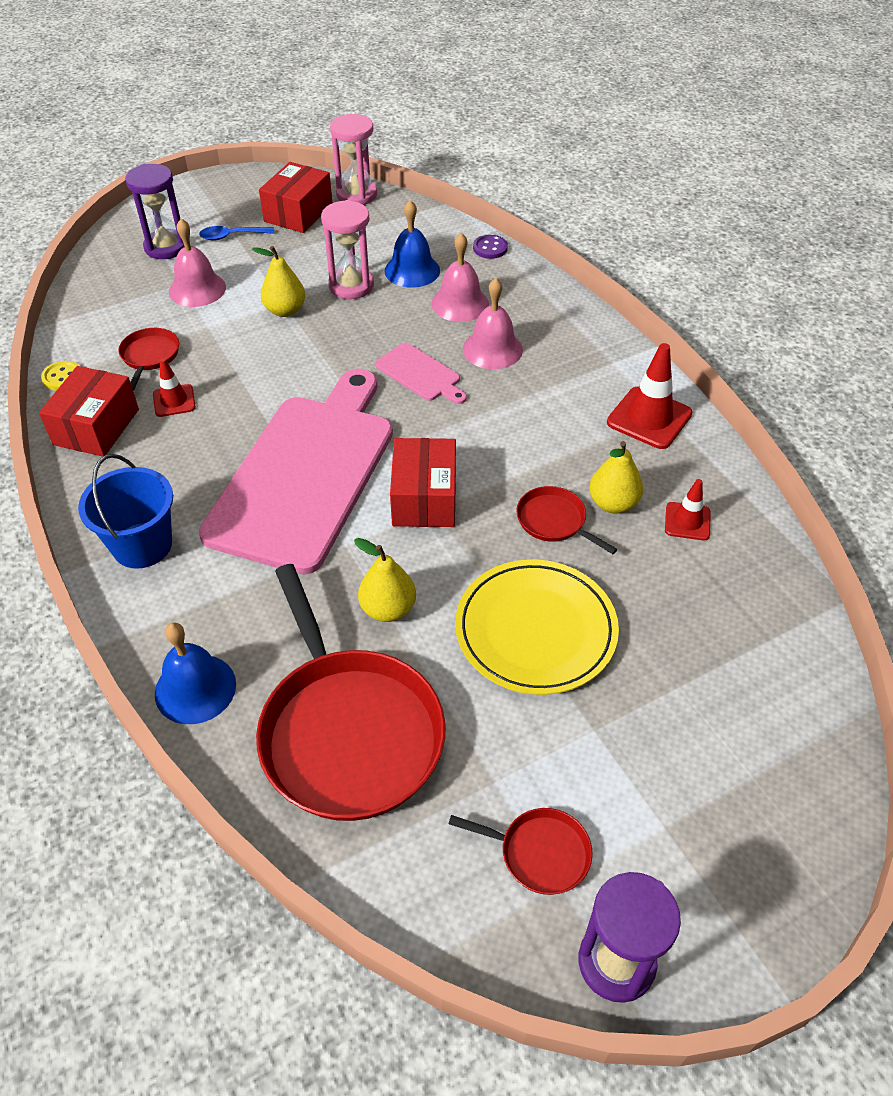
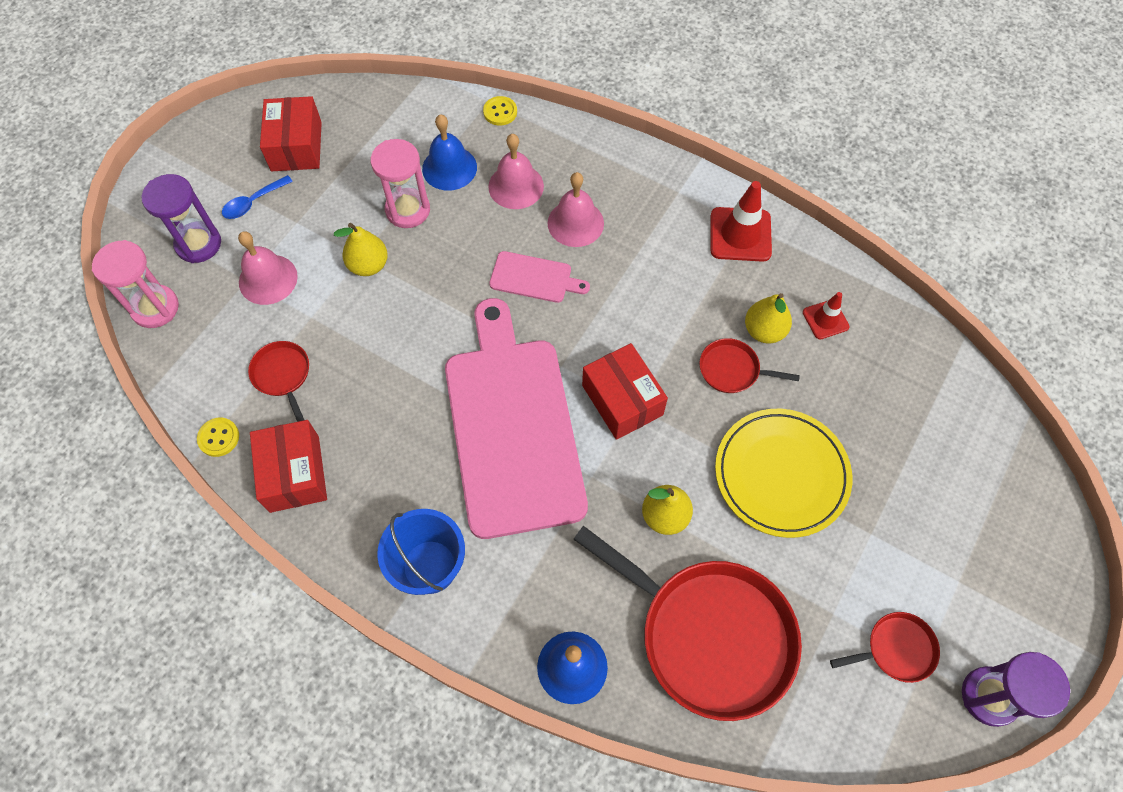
camera: 30 degrees left, 15 degrees up
(174, 401) = (343, 411): red traffic cone -> none
(356, 195) = (336, 100): pink hourglass -> pink hourglass (155, 308)
(490, 248) = (500, 112): purple button -> yellow button

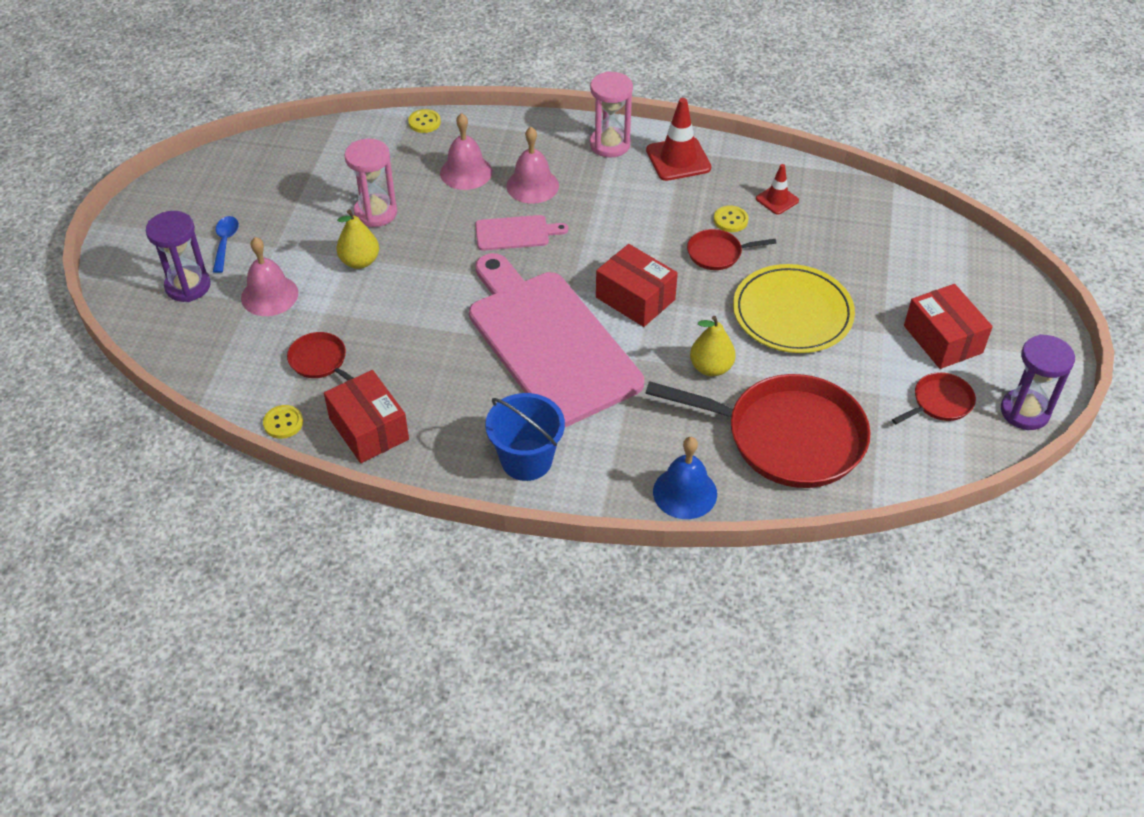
camera: 20 degrees left, 15 degrees down
(155, 308) = (170, 344): pink hourglass -> pink hourglass (609, 144)
(253, 202) = (225, 242): blue spoon -> blue spoon turned 150 degrees clockwise
(296, 146) = (245, 191): red box -> red box (943, 339)
(449, 168) = (398, 173): blue bell -> none
(764, 331) = (730, 220): yellow pear -> yellow button

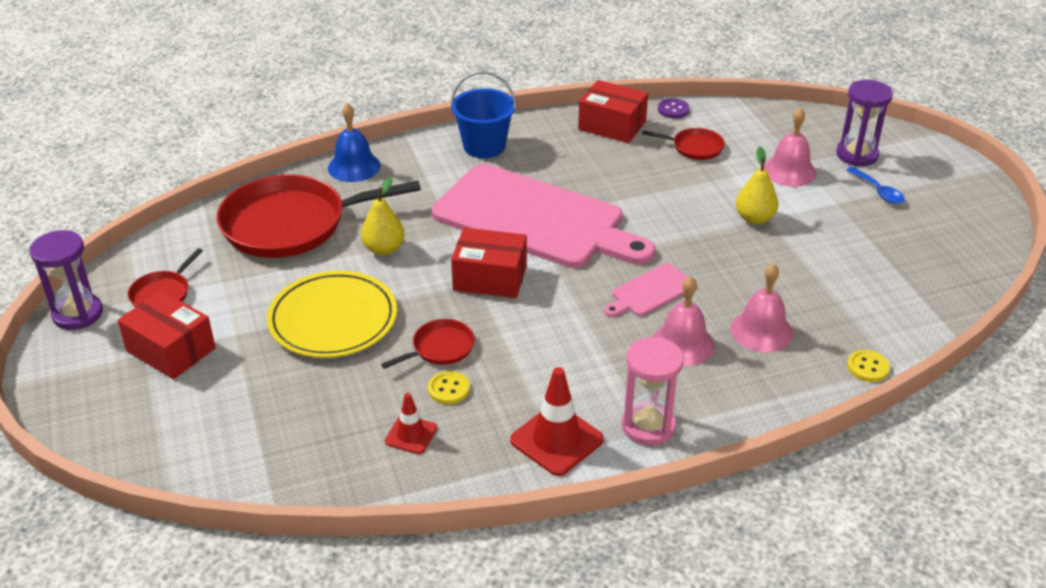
camera: 150 degrees right, 10 degrees down
(283, 423) = (673, 110): yellow button -> purple button
(375, 213) = (794, 260): pink hourglass -> none

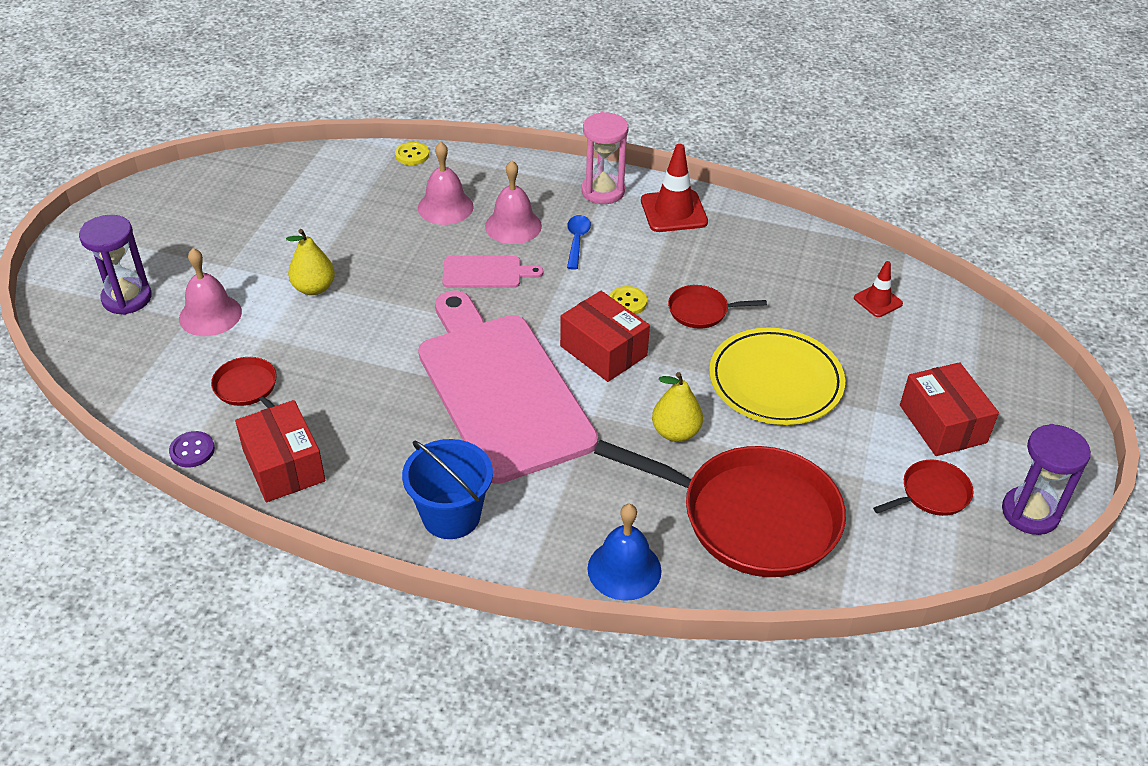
camera: 145 degrees left, 5 degrees up
(411, 435) = (775, 261): red traffic cone -> red traffic cone (878, 301)
(449, 389) = (721, 278): yellow button -> yellow button (627, 302)
(878, 191) = (177, 257): blue spoon -> blue spoon (577, 240)

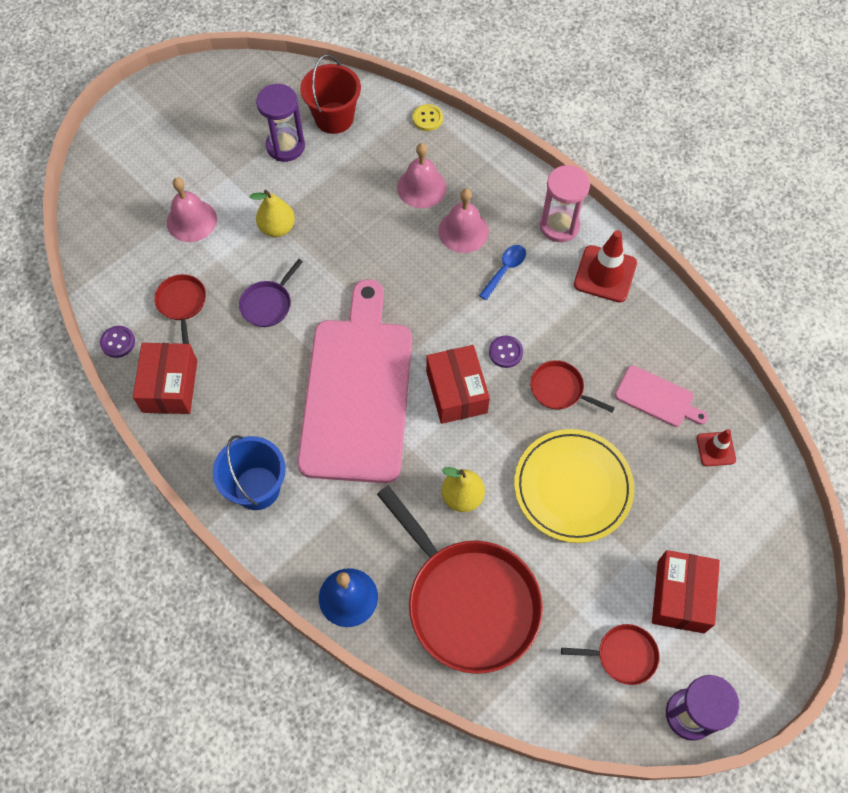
camera: 30 degrees right, 20 degrees up
(127, 298) = (143, 178): purple hourglass -> purple hourglass (285, 146)
(313, 184) = (334, 118): none -> red bucket
(349, 354) = (268, 304): none -> purple pan
(486, 272) = (413, 271): pink cutting board -> pink cutting board (657, 398)
(627, 302) = (505, 352): yellow button -> purple button

